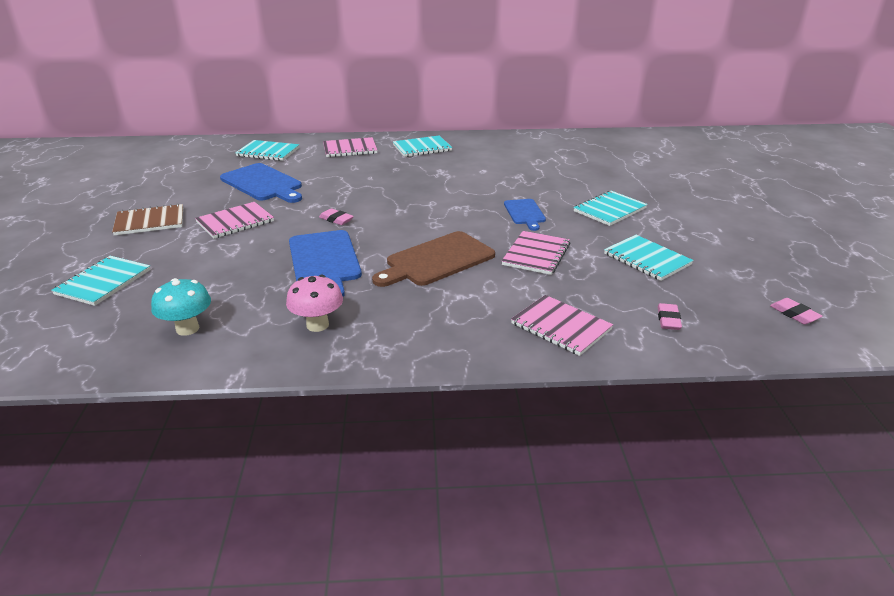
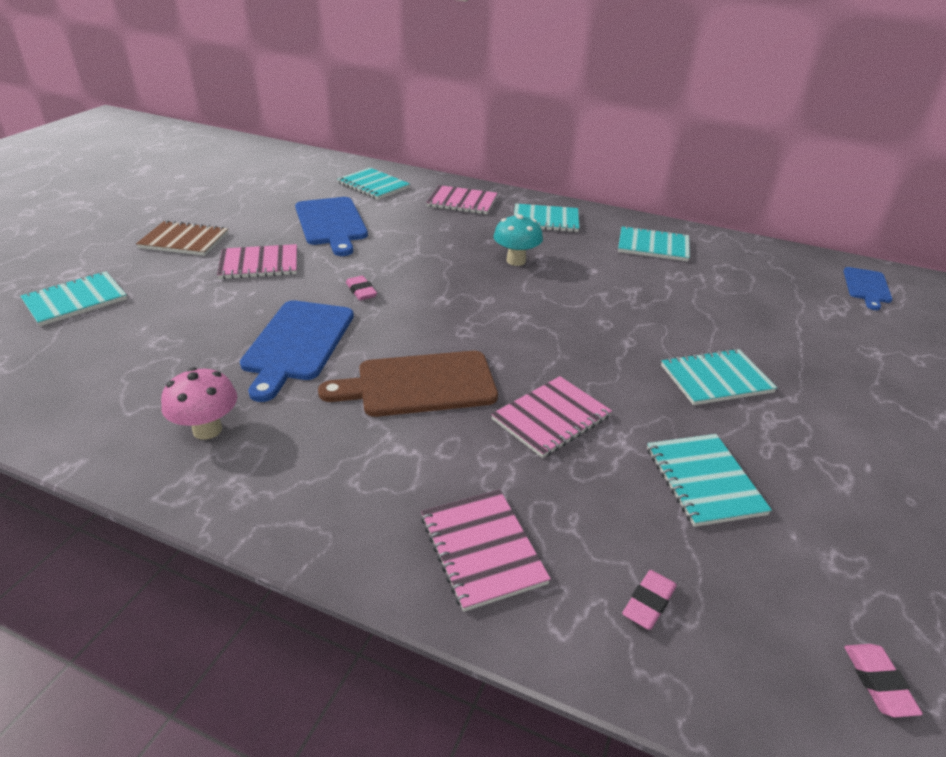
camera: 25 degrees right, 5 degrees up
(187, 329) = (86, 385): turquoise mushroom -> turquoise mushroom (516, 261)
(508, 148) = (653, 246): none -> turquoise notebook
(525, 213) = (592, 349): blue cutting board -> blue cutting board (867, 287)

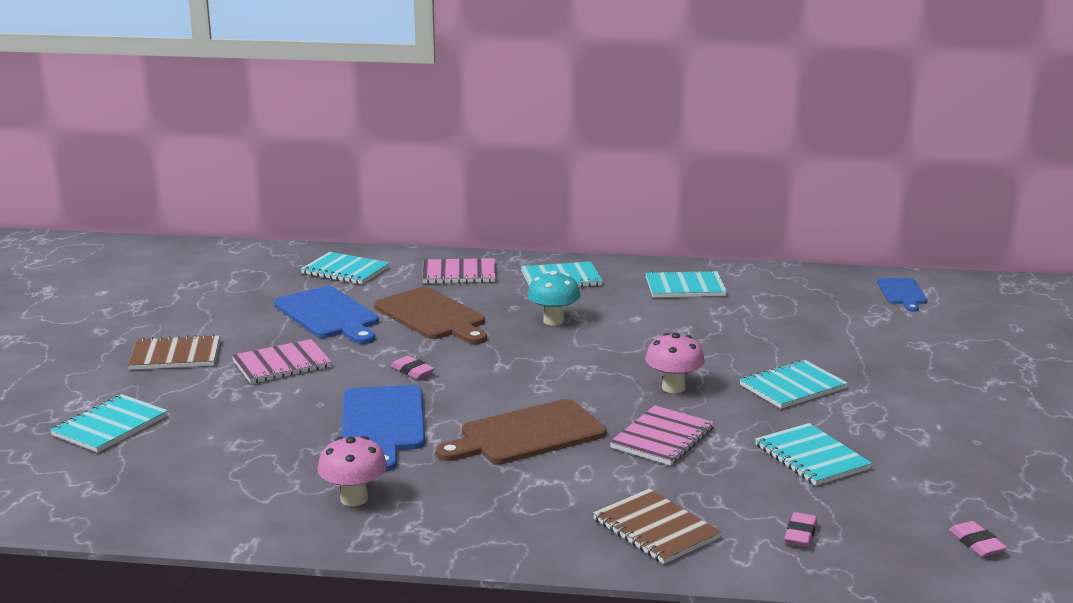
camera: 15 degrees left, 15 degrees down
(414, 238) = (432, 316): none -> brown cutting board
(482, 549) = (655, 529): pink notebook -> brown notebook
(592, 356) = (673, 388): none -> pink mushroom

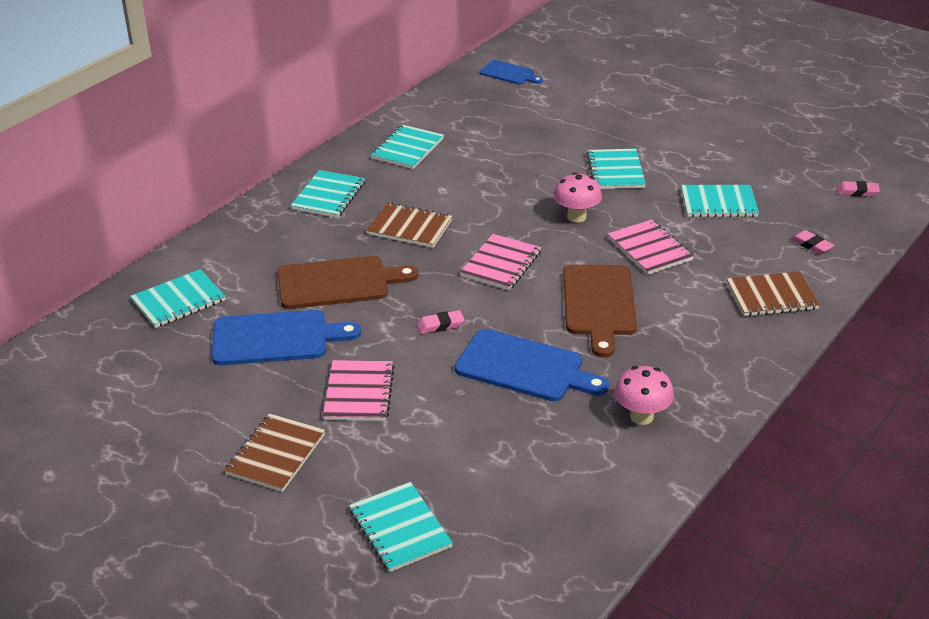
camera: 60 degrees left, 15 degrees up
(459, 273) = (259, 241): pink notebook -> pink notebook (501, 264)
(553, 321) = (409, 227): turquoise mushroom -> brown notebook

